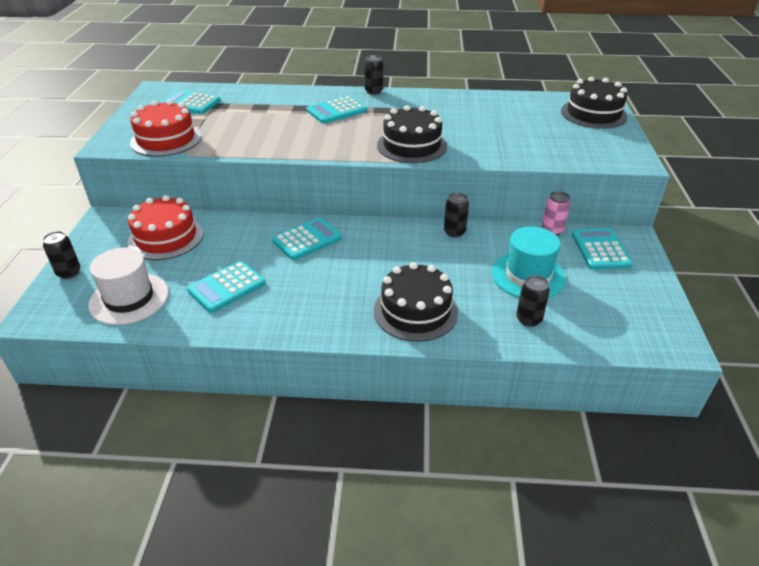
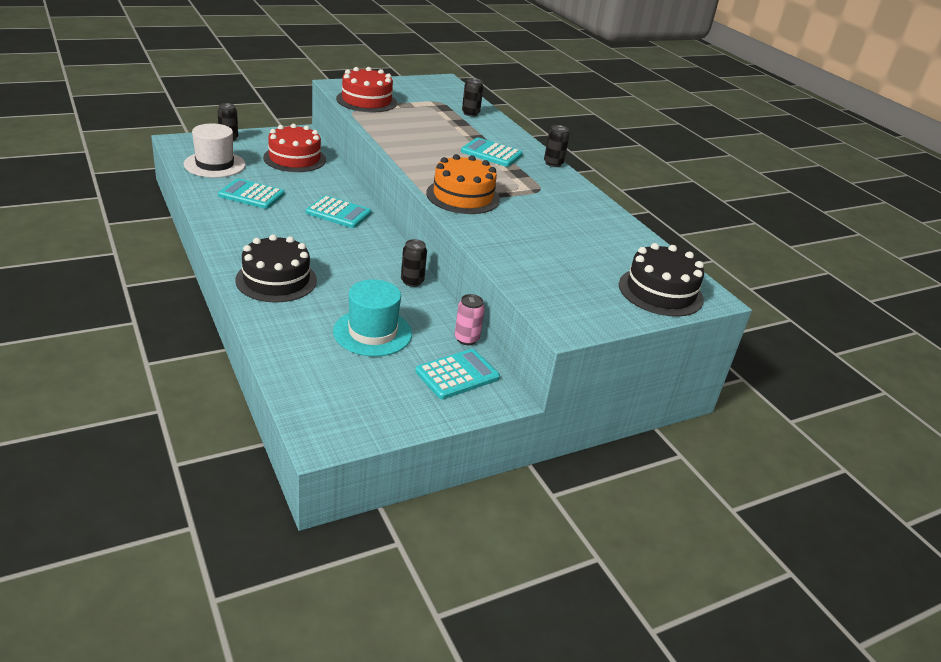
camera: 55 degrees right, 5 degrees down
(190, 103) = (434, 96): turquoise calculator -> none
(411, 145) = (463, 196): black cake -> orange cake
(528, 319) = (303, 340): black can -> black can (470, 113)

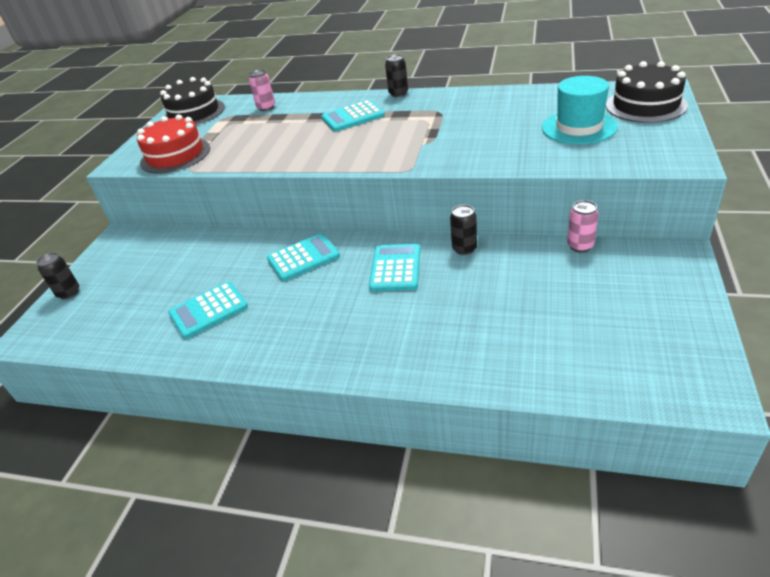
camera: 40 degrees left, 5 degrees up
(215, 164) = (113, 321): white hat -> none
(276, 280) = (397, 342): black cake -> black cake (194, 113)
(294, 158) = (167, 256): red cake -> none
(372, 332) = (538, 301): turquoise hat -> turquoise hat (579, 127)
(457, 375) = (635, 269): turquoise calculator -> turquoise calculator (395, 268)
(463, 196) = (421, 152): orange cake -> none
(470, 113) = (266, 107): black can -> pink can

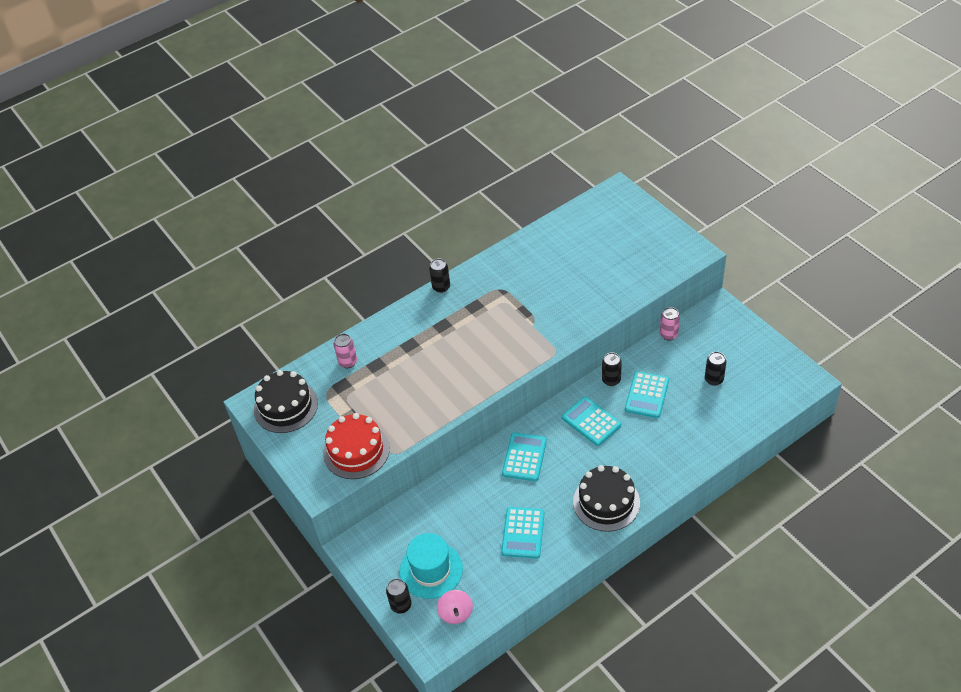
camera: 50 degrees left, 10 degrees up
(77, 328) = (456, 613): none -> pink spinning top
(353, 117) = (442, 330): turquoise calculator -> turquoise calculator (647, 395)
(575, 312) = (714, 379): none -> black can
(579, 127) = (610, 255): turquoise hat -> turquoise hat (431, 570)
(645, 105) = (625, 212): black cake -> black cake (606, 502)

